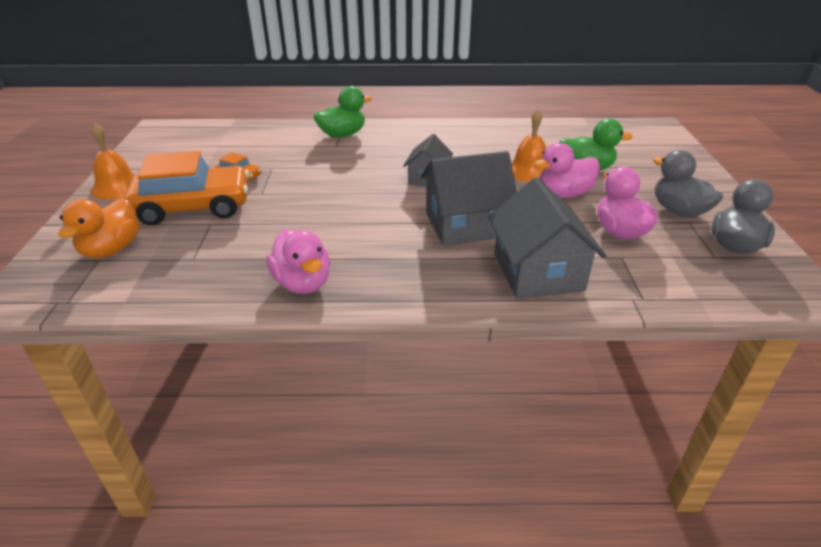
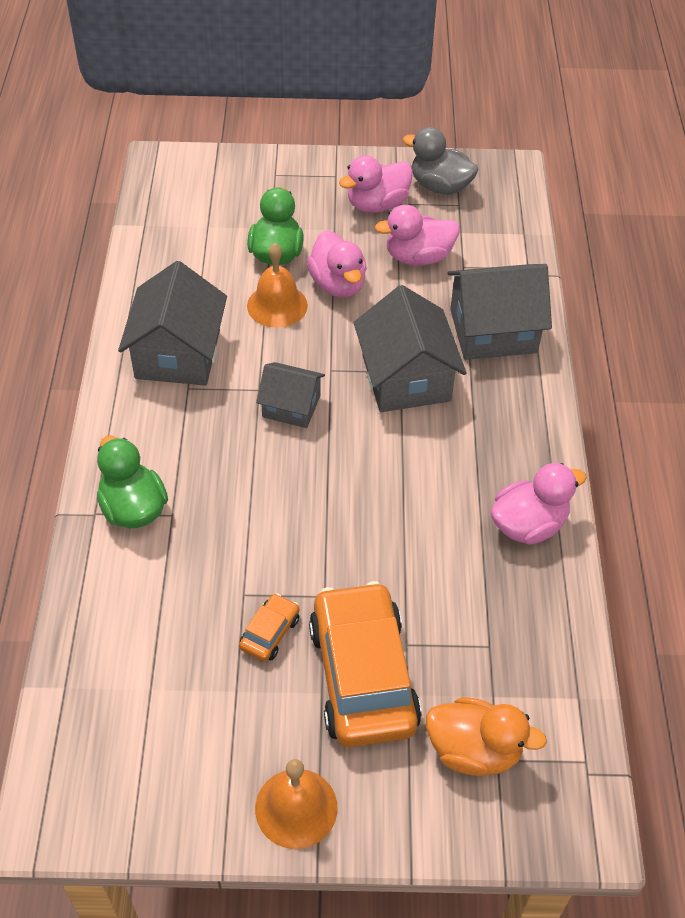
camera: 90 degrees left, 15 degrees up
(469, 140) = (178, 354): none -> grey house
(678, 211) = (377, 204): grey duck -> pink duck

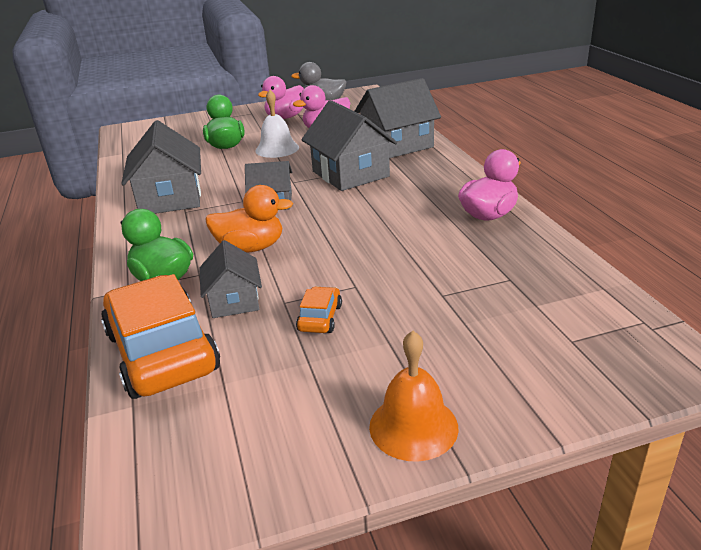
camera: 15 degrees left, 20 degrees down
(195, 573) = (234, 301): none -> grey house
(277, 305) = (237, 164): orange bell -> none
(338, 284) = (277, 149): pink duck -> white bell
(363, 675) = (418, 322): orange car -> orange car (162, 352)
(474, 750) = (547, 340): orange duck -> orange duck (251, 248)

